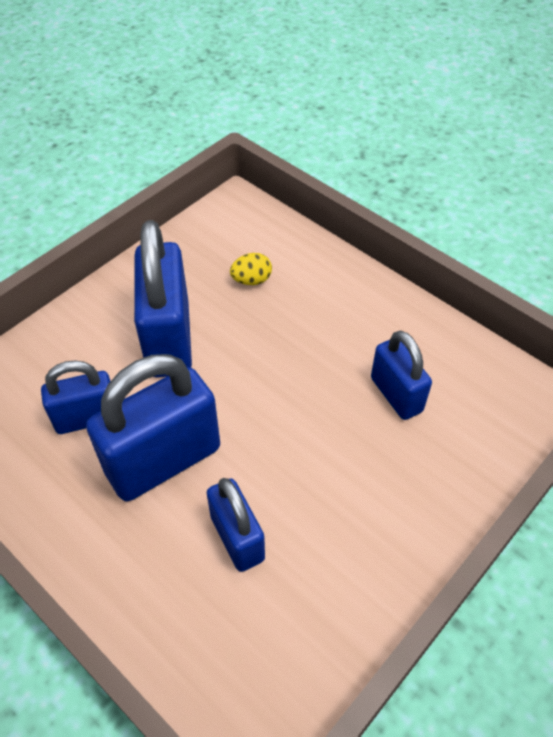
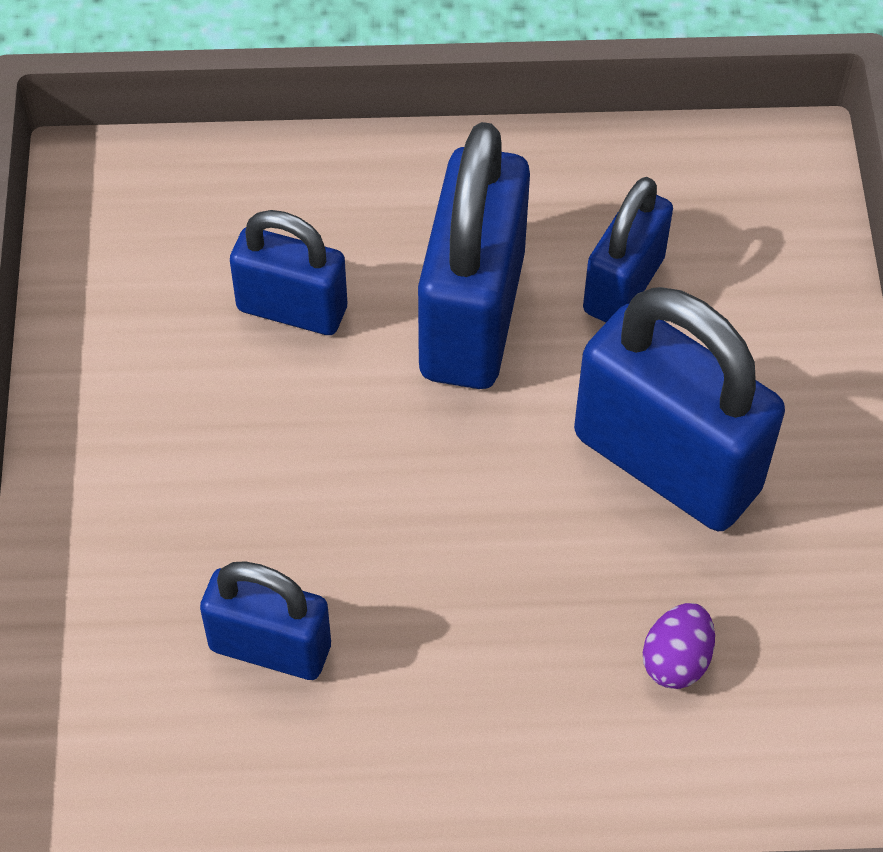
camera: 135 degrees right, 5 degrees up
(251, 280) = (676, 660): yellow egg -> purple egg

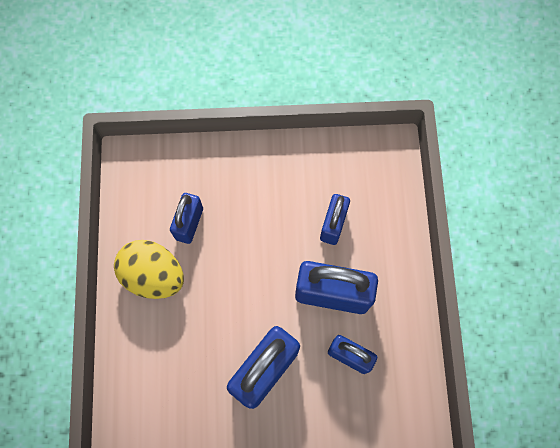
camera: 90 degrees right, 15 degrees up
(419, 735) = (154, 275): none -> yellow egg
(676, 660) = (179, 369): purple egg -> none

